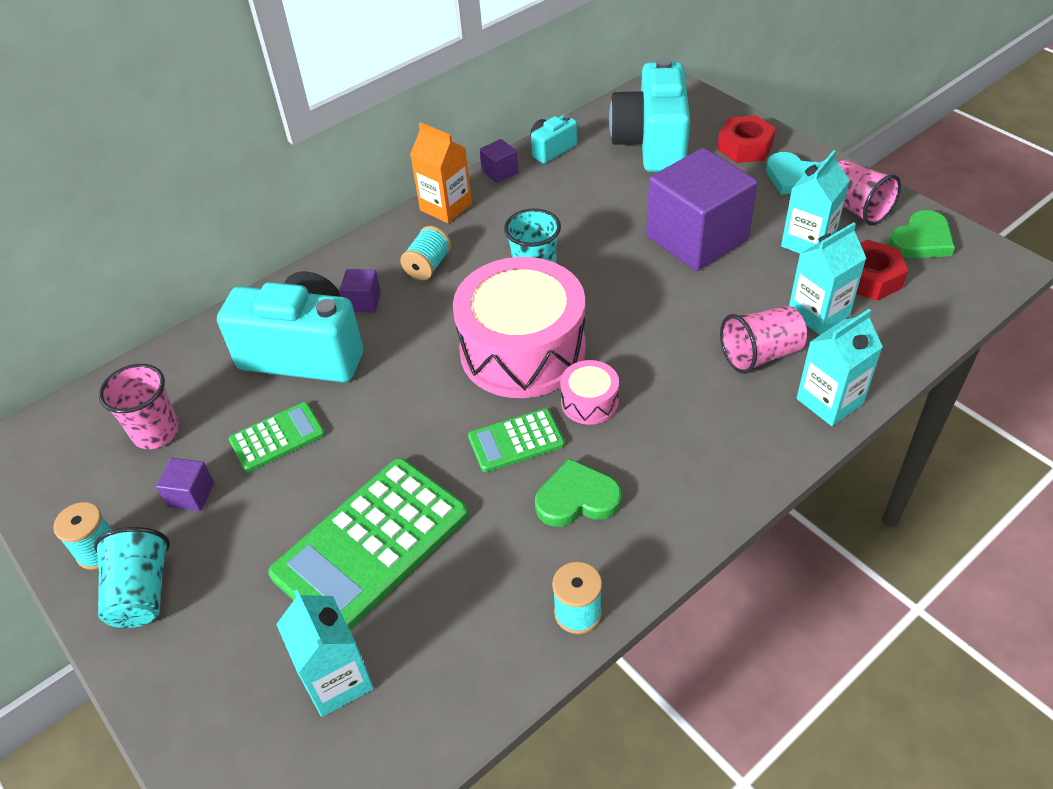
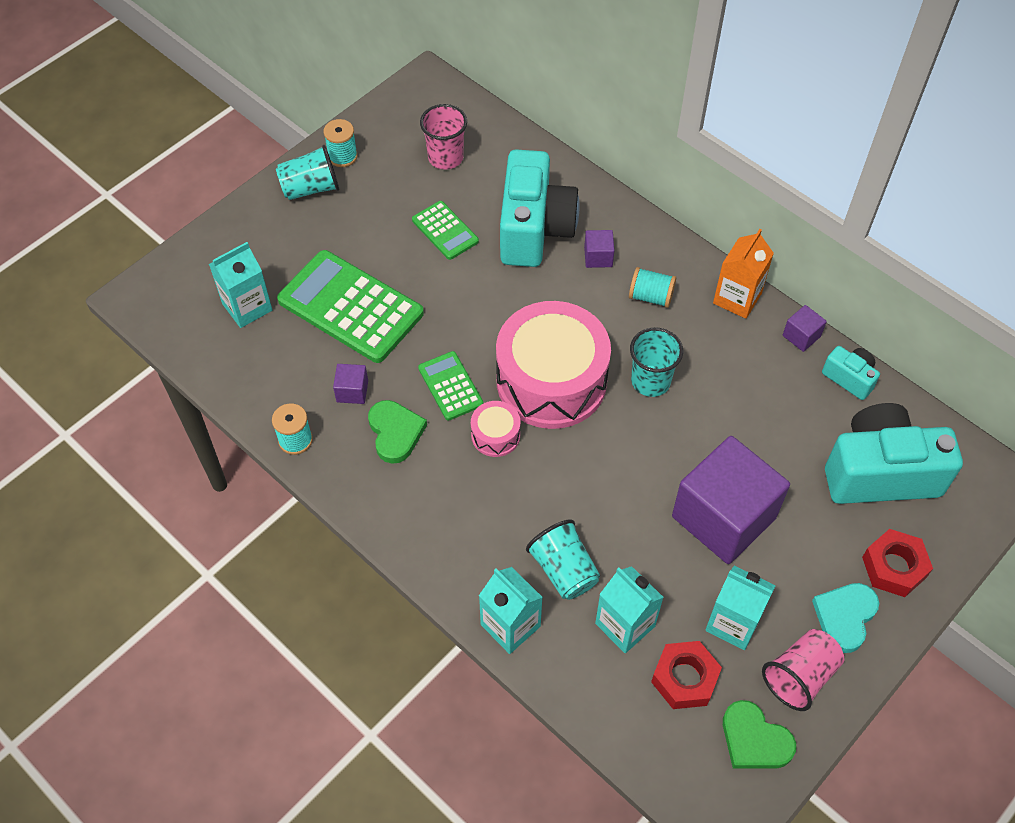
camera: 80 degrees right, 10 degrees up
(191, 495) = (390, 193): purple cube -> purple cube (352, 391)
(760, 355) = (563, 570): pink cup -> turquoise cup

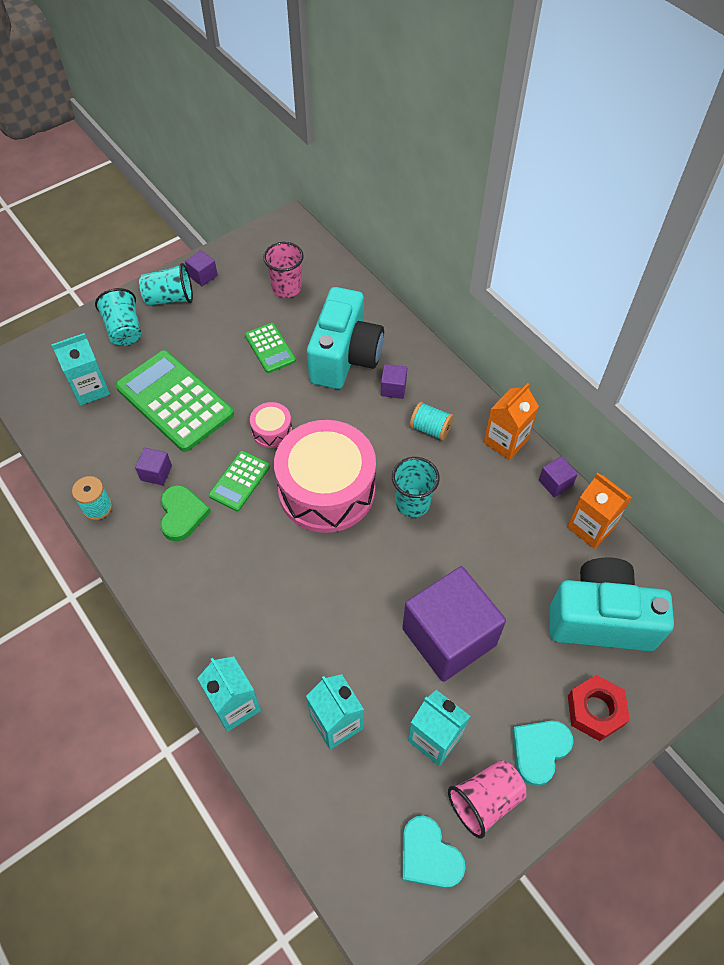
camera: 10 degrees right, 0 degrees up
(342, 156) = (203, 276): turquoise spool -> purple cube
(450, 386) = (239, 481): green calculator -> green calculator turned 135 degrees counterclockwise
(495, 435) = (266, 530): pink drum -> pink drum (272, 431)
(563, 570) = (294, 662): turquoise cup -> turquoise cup (124, 329)
(684, 678) = (378, 783): red nut -> none
(754, 740) = (429, 855): green heart -> turquoise heart
(849, 378) = (590, 527): turquoise camera -> orange carton

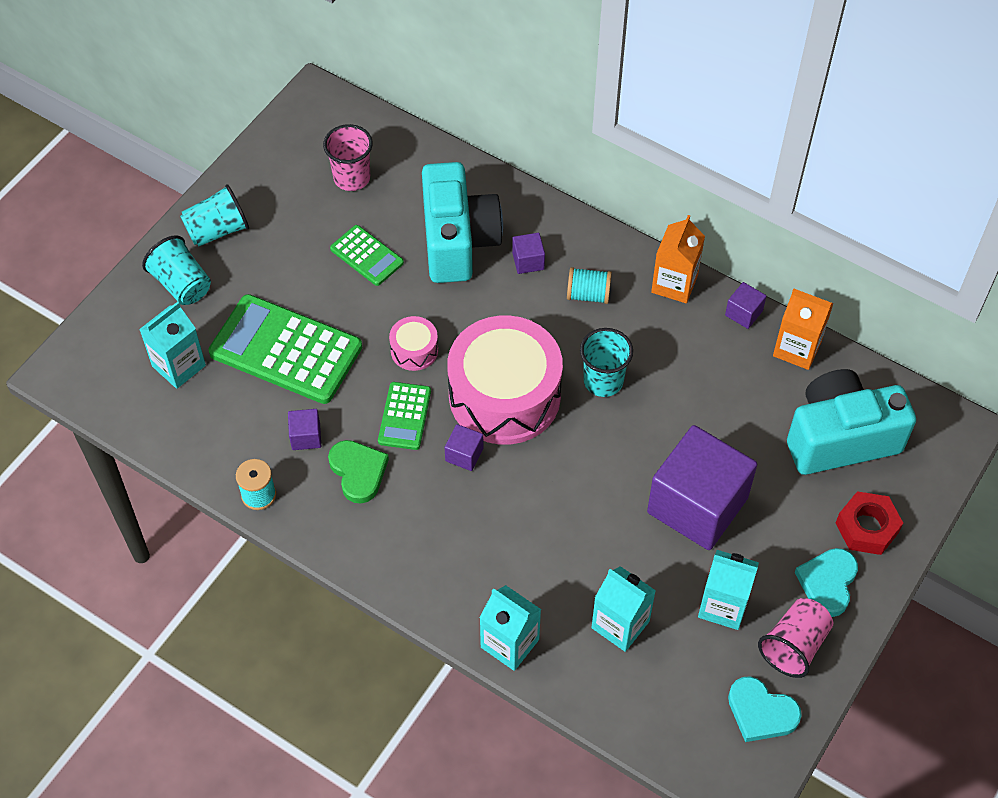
camera: 20 degrees left, 0 degrees up
(203, 276) = (244, 191): purple cube -> purple cube (464, 454)

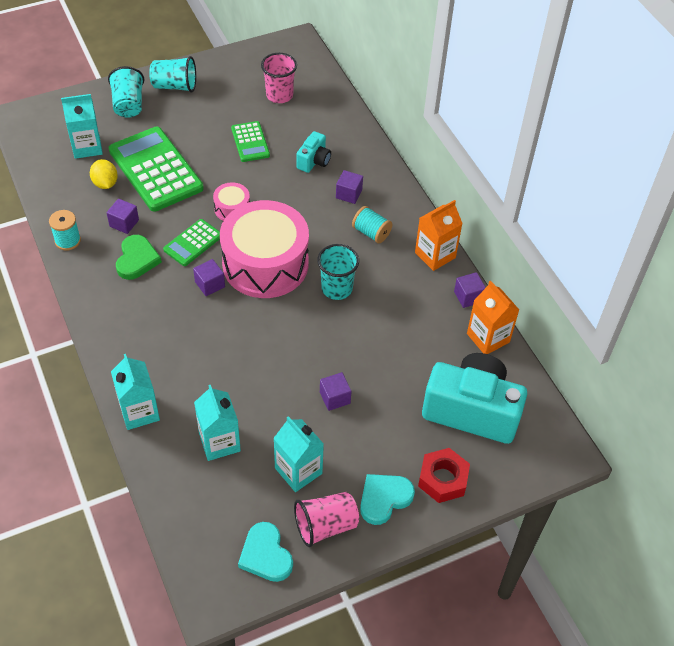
camera: 30 degrees right, 5 degrees down
(241, 400) = (105, 183): none -> yellow lemon
(458, 241) = (314, 161): turquoise camera -> turquoise camera, size x0.47
(697, 505) = (335, 398): purple cube -> purple cube, size x0.40

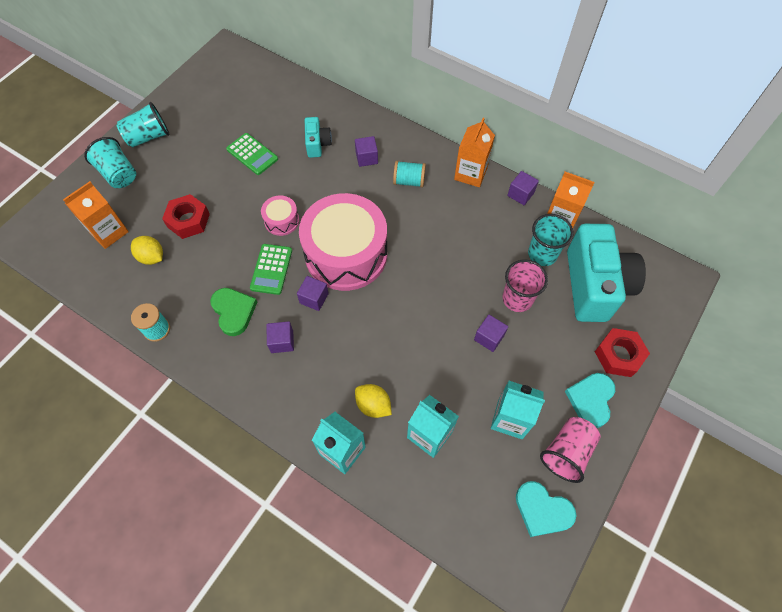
camera: 30 degrees left, 10 degrees up
(87, 147) = (109, 232): turquoise carton -> orange carton
(124, 223) = (197, 284): purple cube -> purple cube (282, 341)
(156, 169) = (188, 220): green calculator -> red nut
(191, 393) = (373, 405): none -> yellow lemon
(279, 95) = (246, 102): pink cup -> pink cup (517, 299)
(336, 288) = (419, 243): turquoise cup -> turquoise cup (542, 254)
(472, 410) = (594, 285): turquoise camera -> turquoise camera turned 105 degrees clockwise

